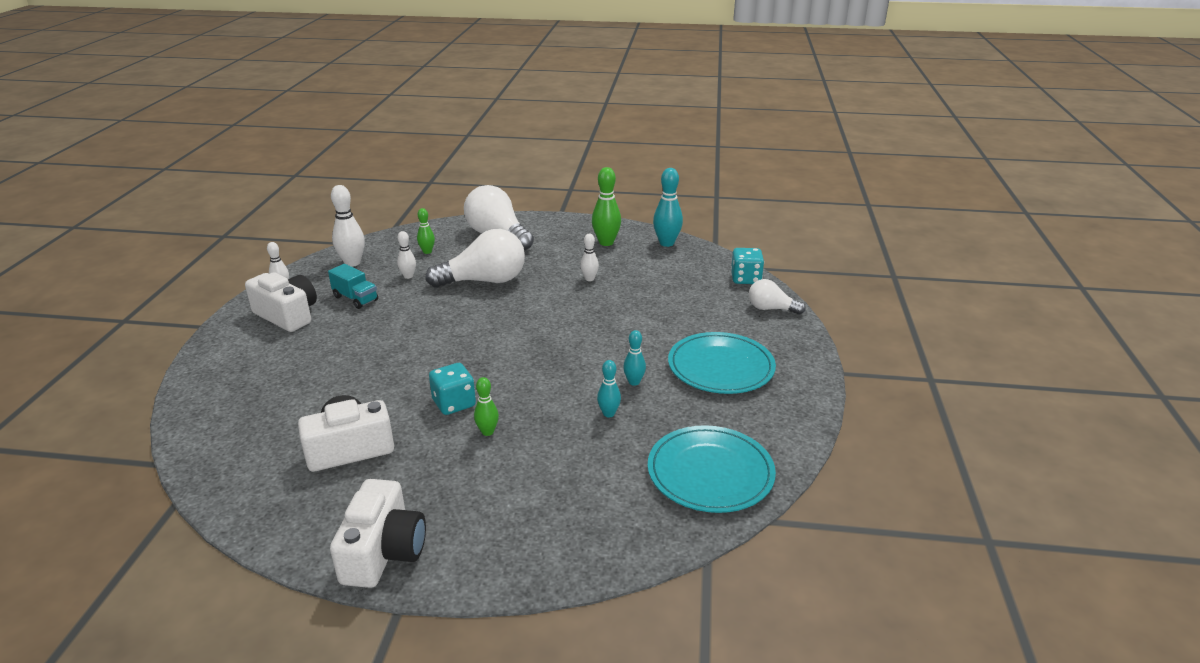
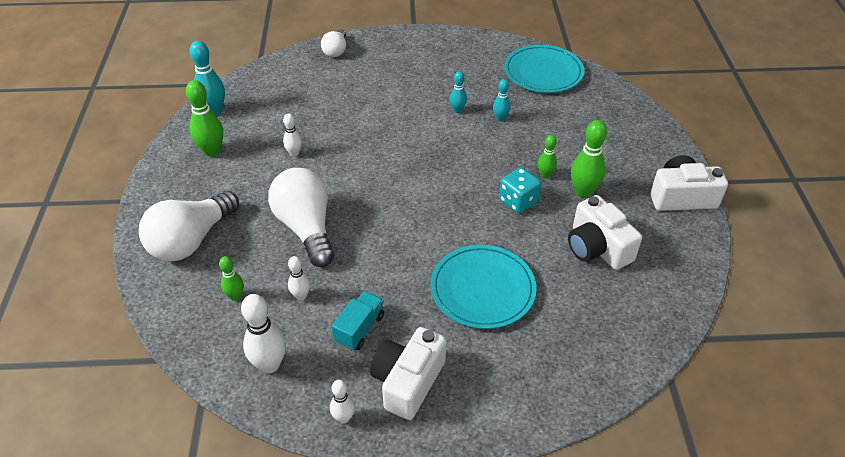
camera: 100 degrees left, 15 degrees up
(443, 457) = (583, 192): none -> green bowling pin
(720, 367) = (425, 72): turquoise plate -> turquoise plate (482, 289)
(745, 279) = (286, 63): turquoise dice -> none

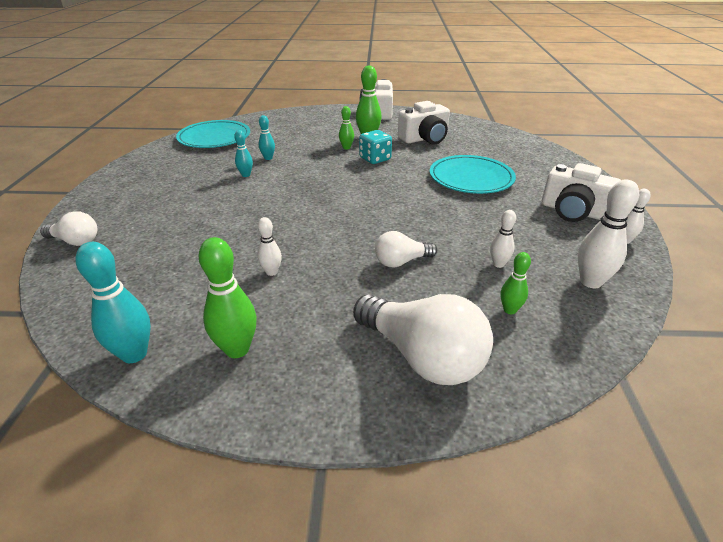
camera: 85 degrees left, 10 degrees down
(306, 228) = (401, 262): white light bulb -> white light bulb, size x0.54
(359, 329) = (528, 232): turquoise truck -> none

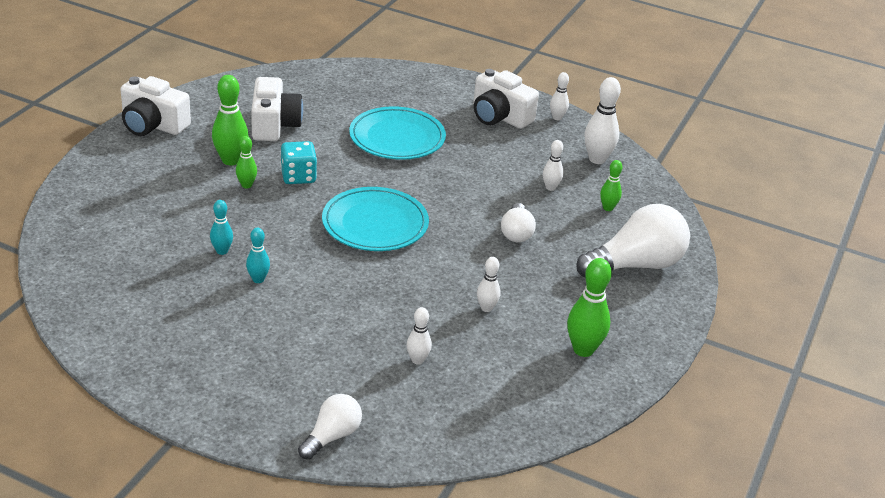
camera: 70 degrees left, 0 degrees up
(134, 354) = (560, 406): turquoise bowling pin -> none
(180, 255) = (417, 360): none -> white bowling pin
(214, 138) = (100, 281): turquoise plate -> turquoise plate (375, 223)
(573, 211) = (499, 116): white camera -> white camera turned 75 degrees clockwise

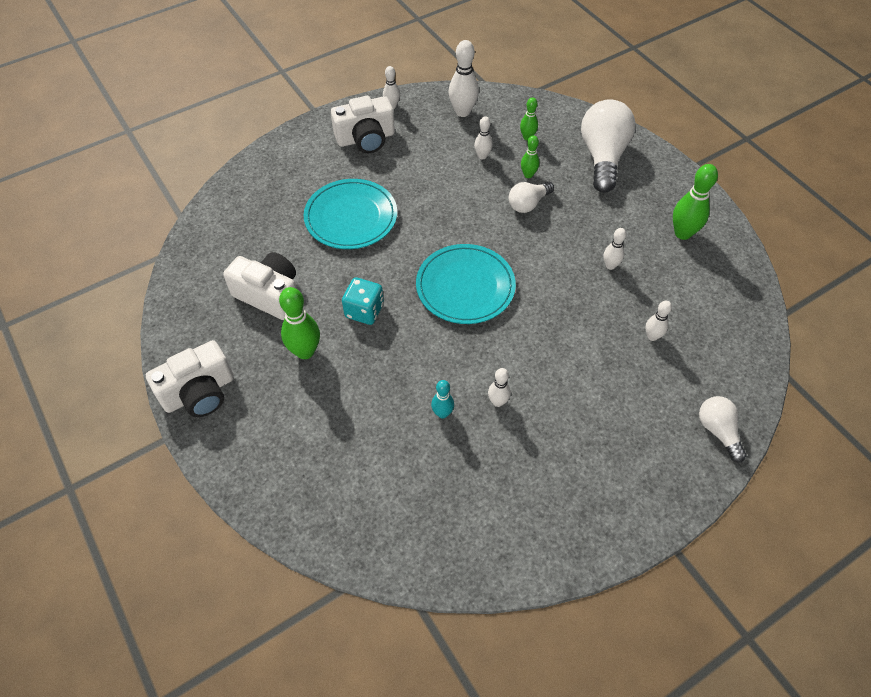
camera: 55 degrees left, 20 degrees up
(246, 185) = (353, 355): green bowling pin -> green bowling pin (528, 175)
(258, 279) = (498, 402): turquoise bowling pin -> white bowling pin
(516, 233) = (528, 204): white light bulb -> white light bulb turned 105 degrees clockwise

